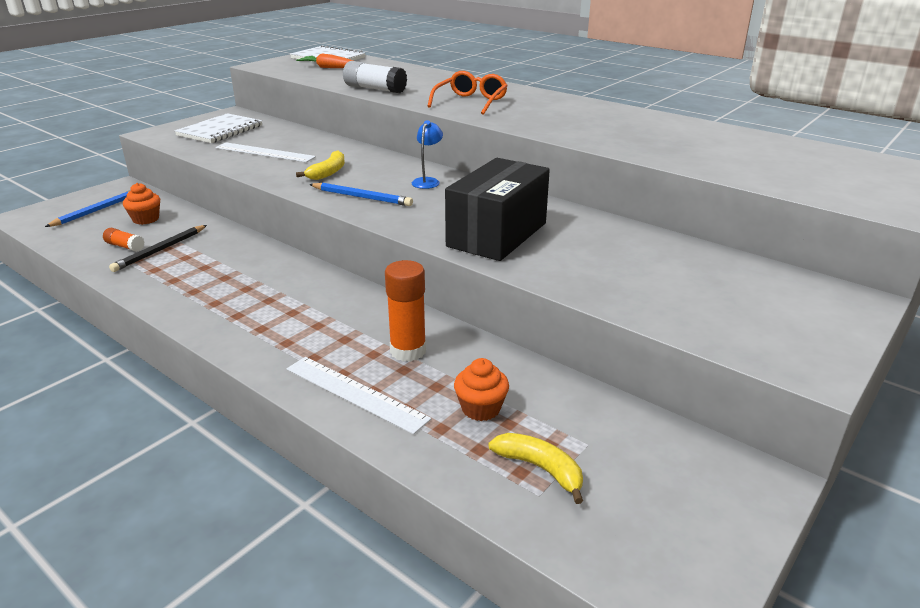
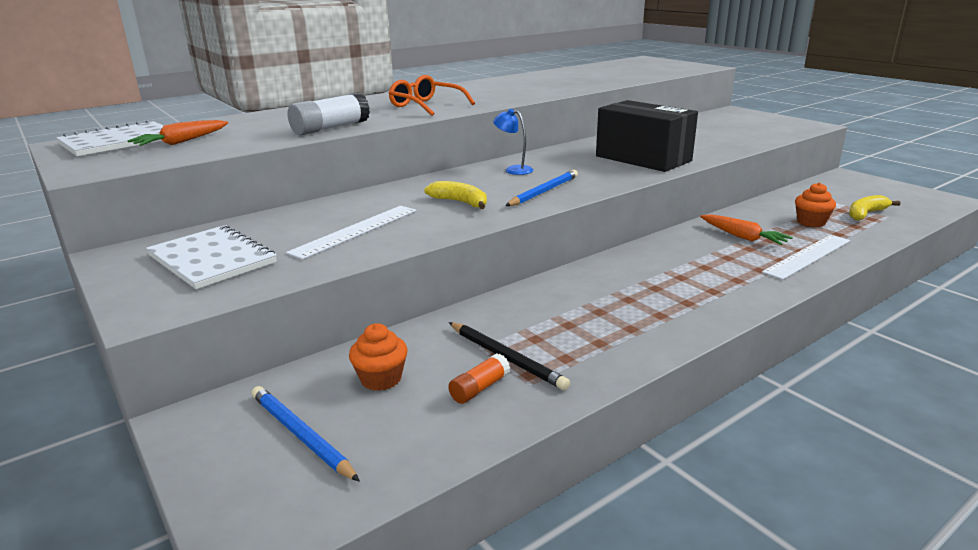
camera: 75 degrees left, 5 degrees down
(408, 351) = (742, 237): orange glue stick -> orange carrot

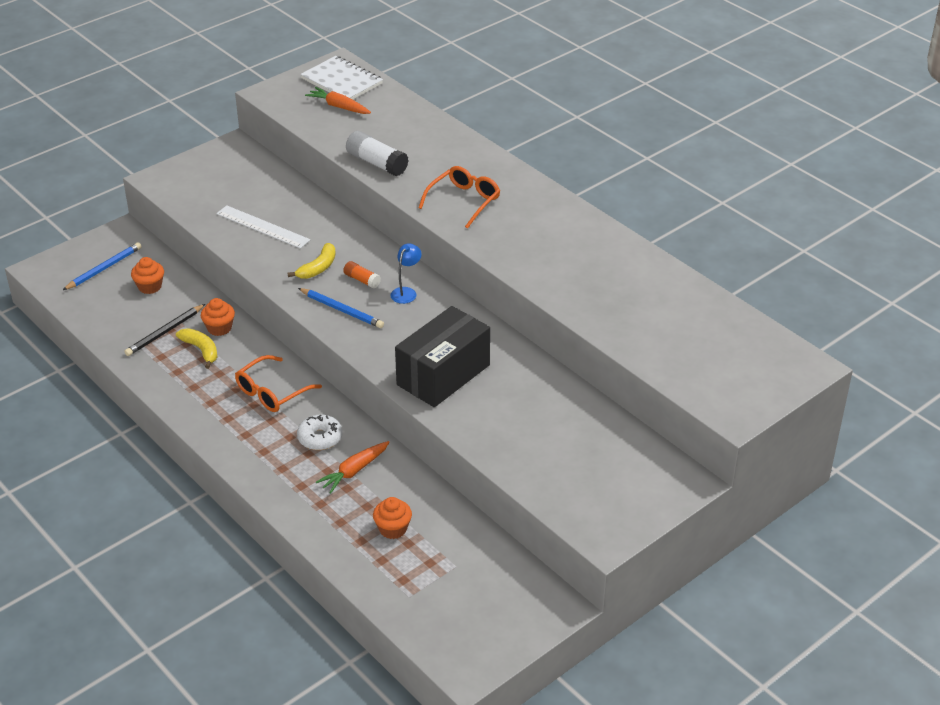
camera: 85 degrees right, 15 degrees up
(212, 259) = (221, 181): white notebook -> none
(479, 388) = (134, 323): orange glue stick -> orange glue stick (362, 280)
(501, 315) = (219, 328): none -> orange cupcake
(630, 278) = (272, 392): none -> orange glasses
(700, 252) = (320, 438): none -> white donut
(808, 256) = (307, 504): white ruler -> none
(865, 214) = (417, 579): yellow banana -> yellow banana (201, 350)

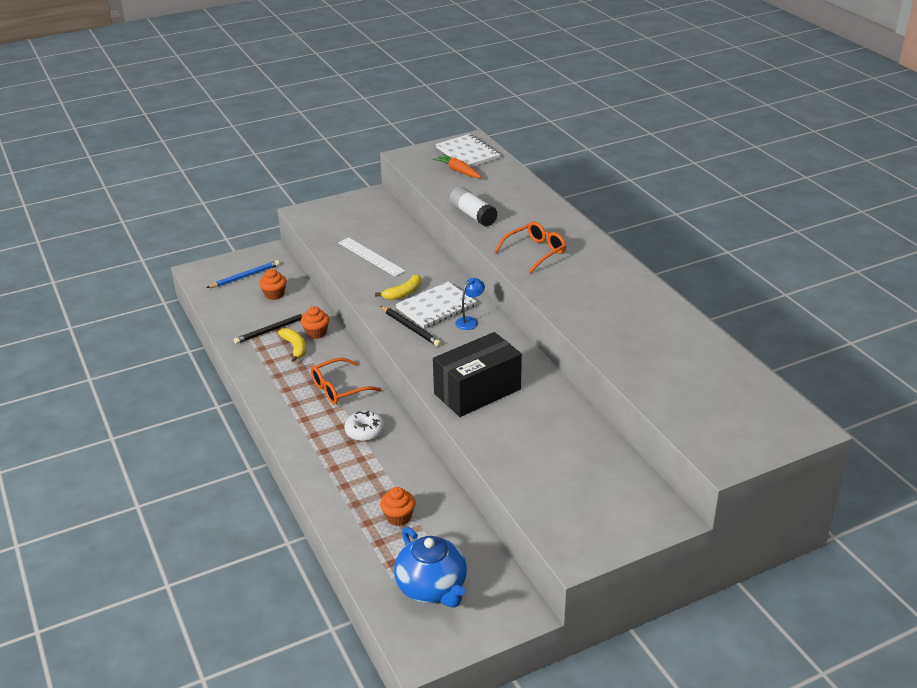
camera: 15 degrees right, 5 degrees down
(342, 310) = (410, 328): blue pencil -> black pencil
(354, 471) = (383, 463): orange carrot -> none
(362, 280) = (436, 307): orange glue stick -> white notebook
(456, 599) = (432, 588): none -> blue teapot

